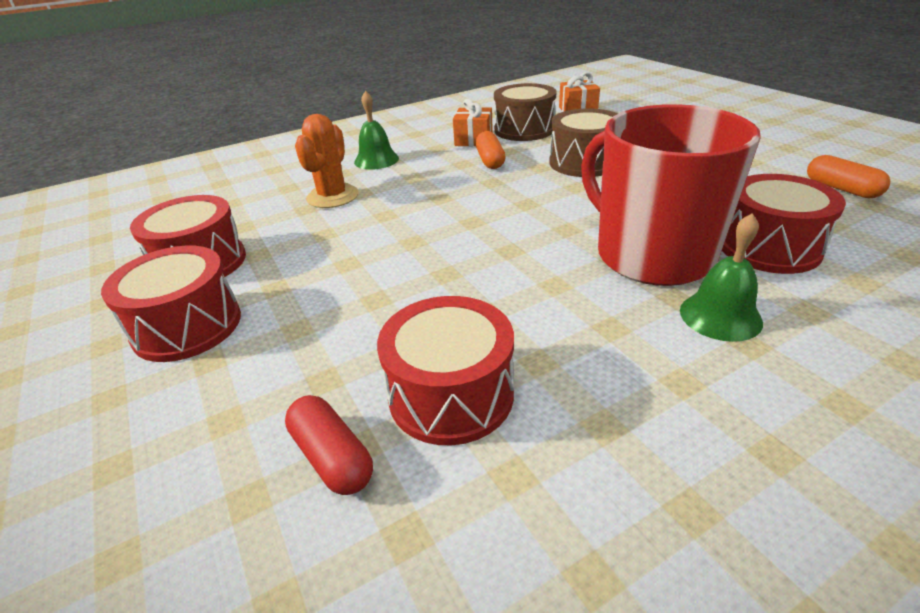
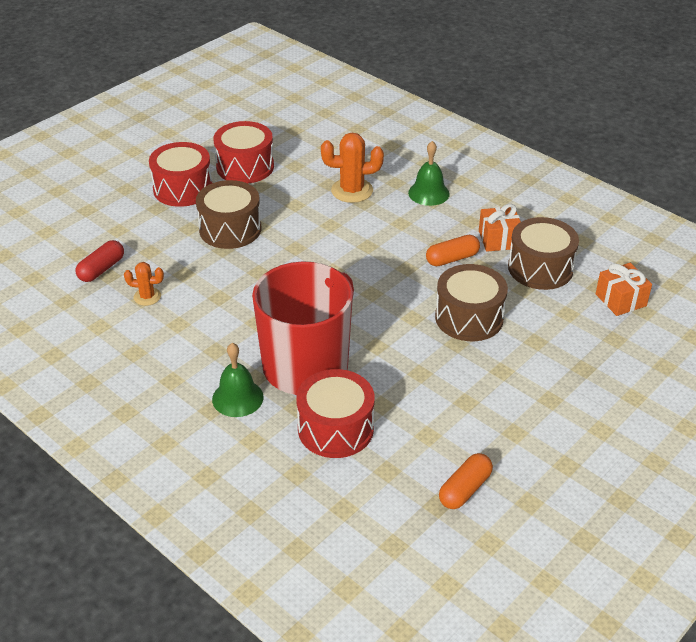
camera: 70 degrees right, 5 degrees up
(333, 288) = (230, 229): none -> brown drum
(451, 394) = (147, 297): red drum -> orange cactus

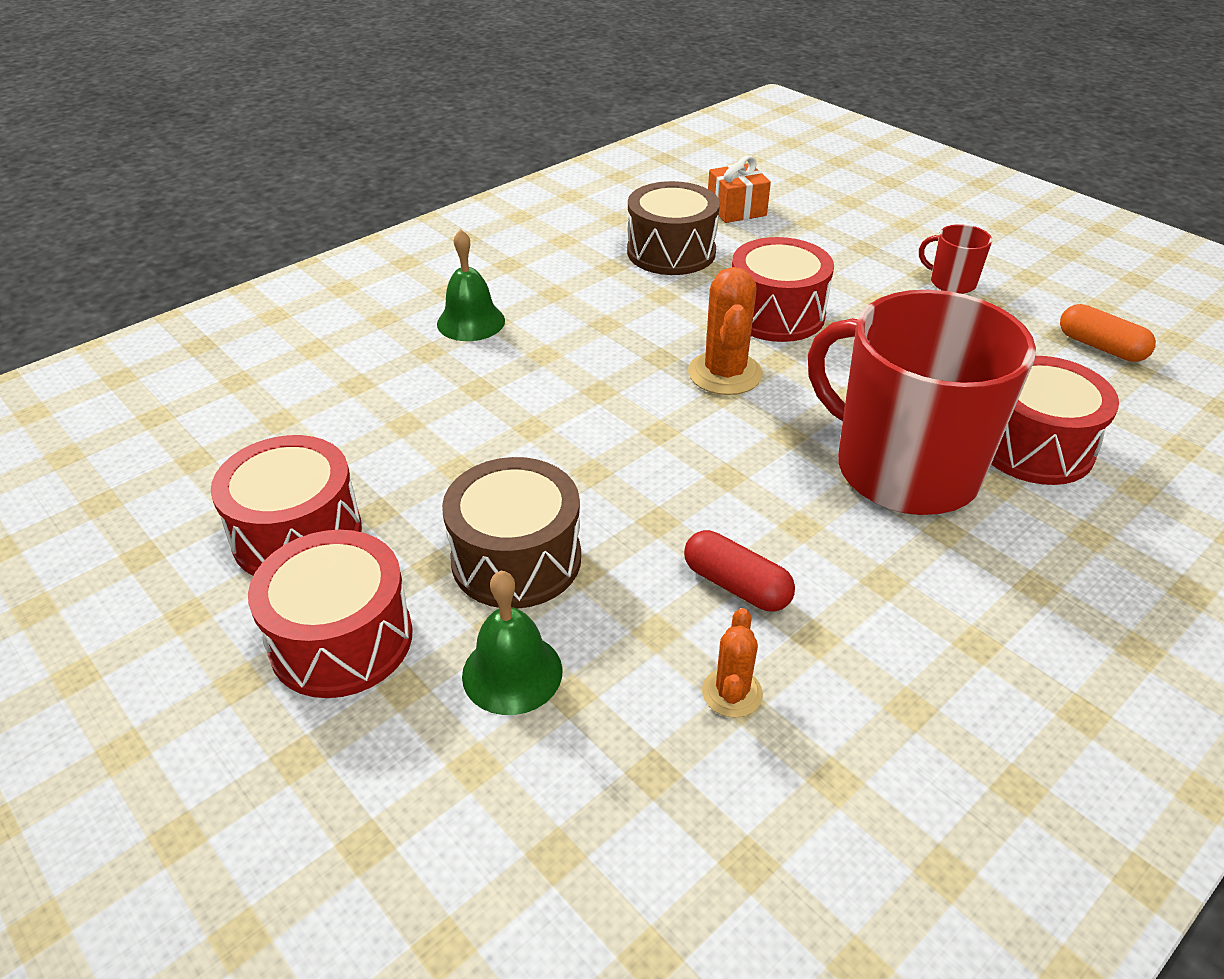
camera: 85 degrees left, 0 degrees up
(101, 269) = (628, 790): red capsule -> red capsule (736, 585)
(237, 398) = (999, 552): green bell -> green bell (512, 672)
(352, 191) = (436, 398): orange cactus -> orange cactus (725, 373)
(452, 259) = (643, 316): orange capsule -> none
(469, 317) = (776, 314): brown drum -> red drum
(499, 239) = (603, 275): orange gift -> none
(540, 414) = (951, 283): none -> red mug

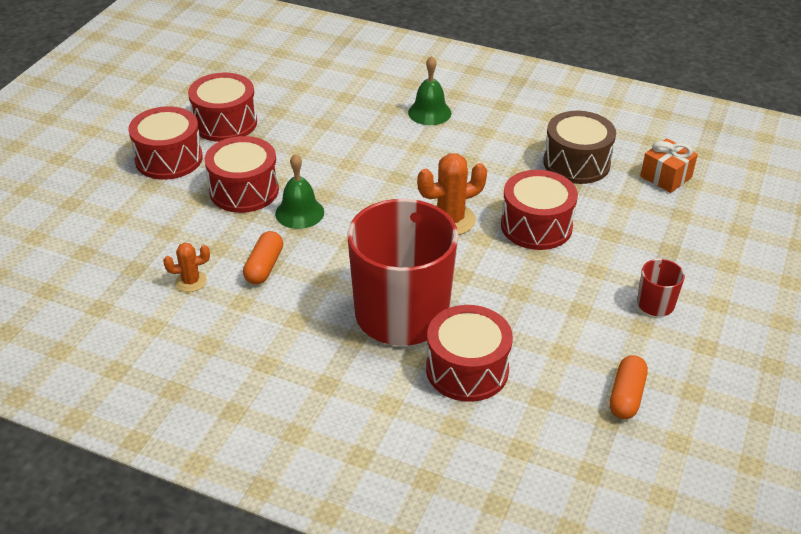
camera: 65 degrees right, 0 degrees up
(512, 672) = (172, 212): green bell -> green bell (299, 213)
(516, 559) = (244, 190): brown drum -> red drum
(736, 585) = (264, 266): red capsule -> orange capsule

